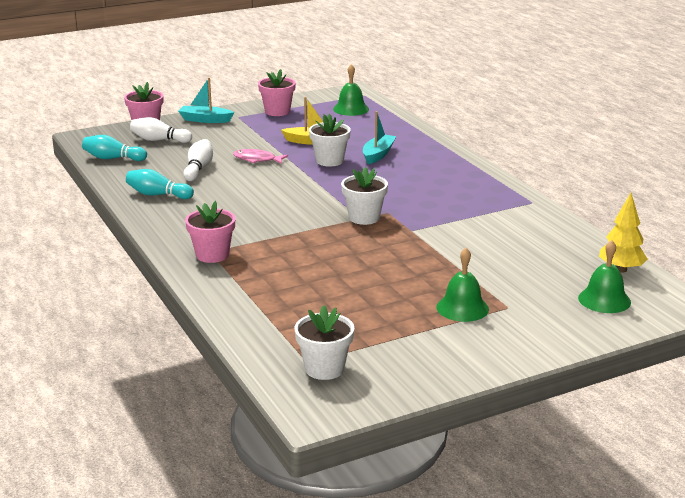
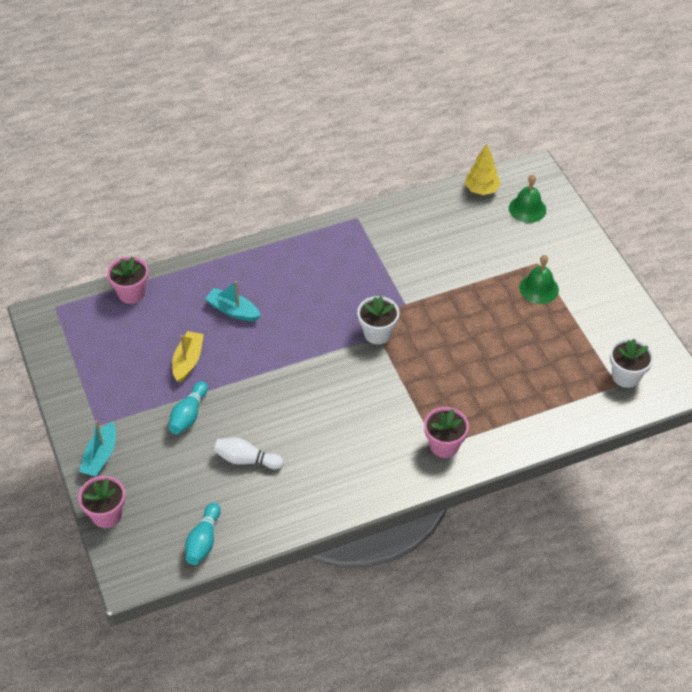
camera: 85 degrees left, 25 degrees up
(158, 195) = (308, 493): turquoise bowling pin -> turquoise bowling pin (189, 415)
(159, 140) = (156, 499): white bowling pin -> none
(257, 159) = (229, 409): pink fish -> none
(277, 111) = (90, 388): pink flower pot -> pink flower pot (131, 293)
(329, 161) = (242, 349): white flower pot -> none
(351, 109) = (98, 322): green bell -> none

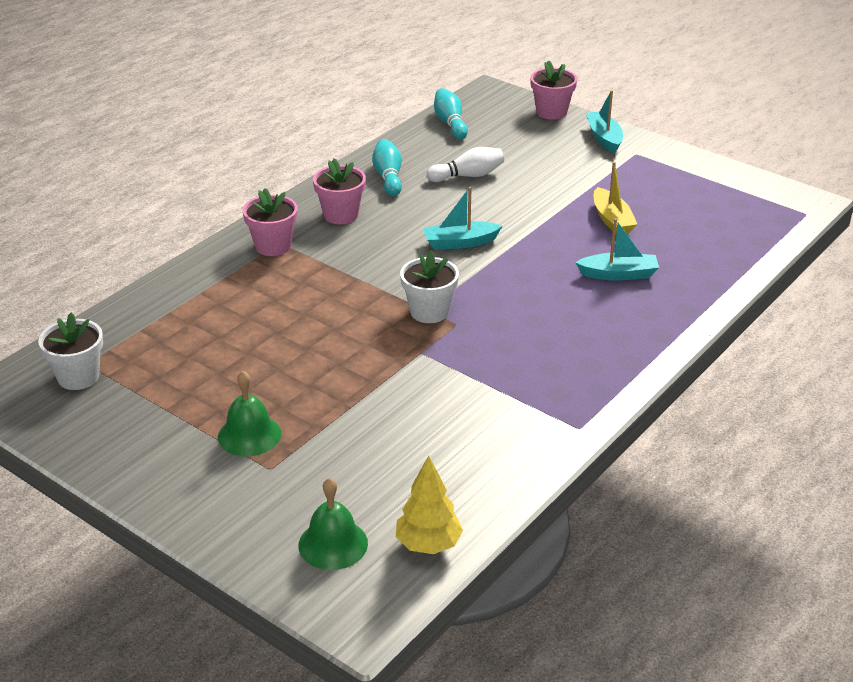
camera: 150 degrees right, 15 degrees down
(131, 293) = (748, 250): pink flower pot -> pink flower pot (341, 215)
(189, 415) = (560, 185): turquoise bowling pin -> turquoise bowling pin (388, 177)
(310, 387) = (460, 243): none -> turquoise boat

